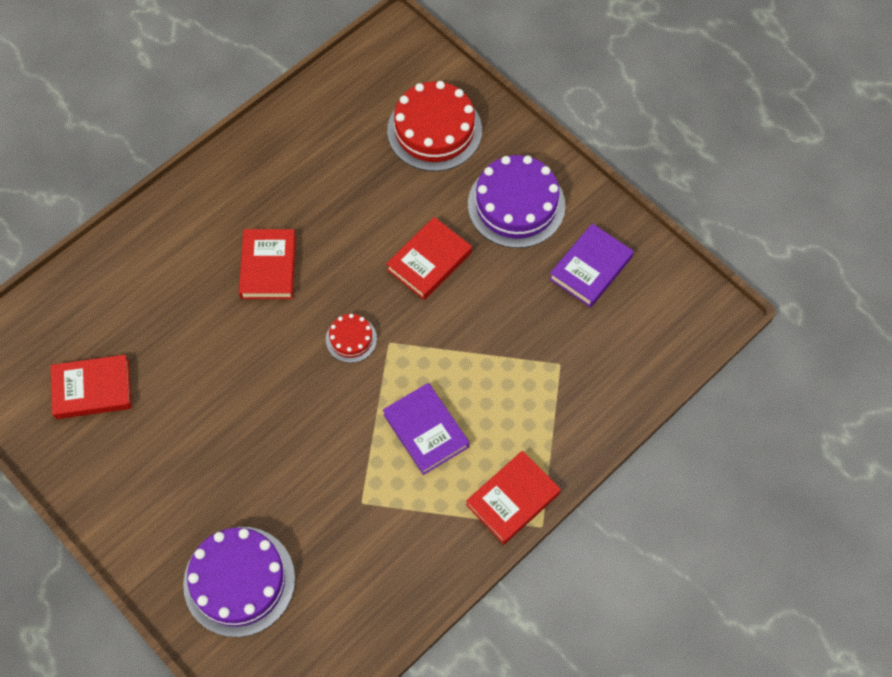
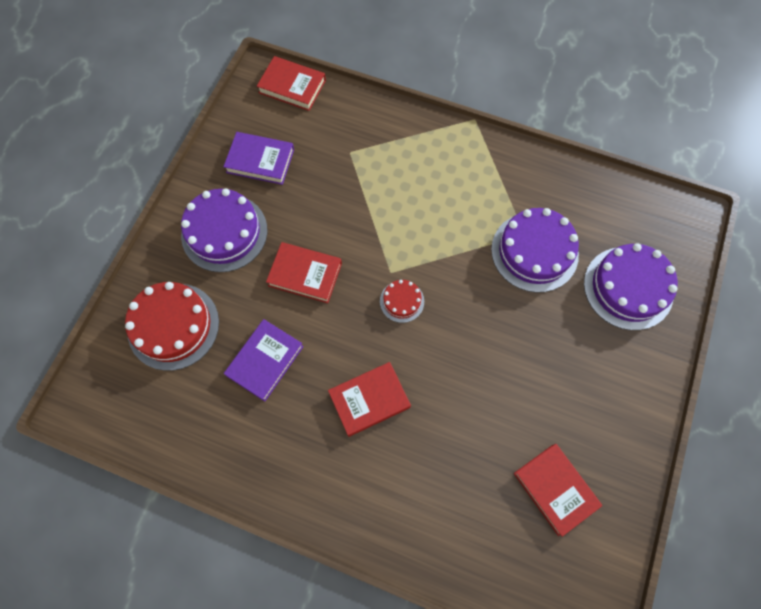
camera: 115 degrees left, 5 degrees up
(335, 502) = (534, 252): none -> purple cake
(426, 430) = (447, 216): purple book -> purple book (265, 361)
(513, 499) = (466, 142): red book -> red book (292, 86)

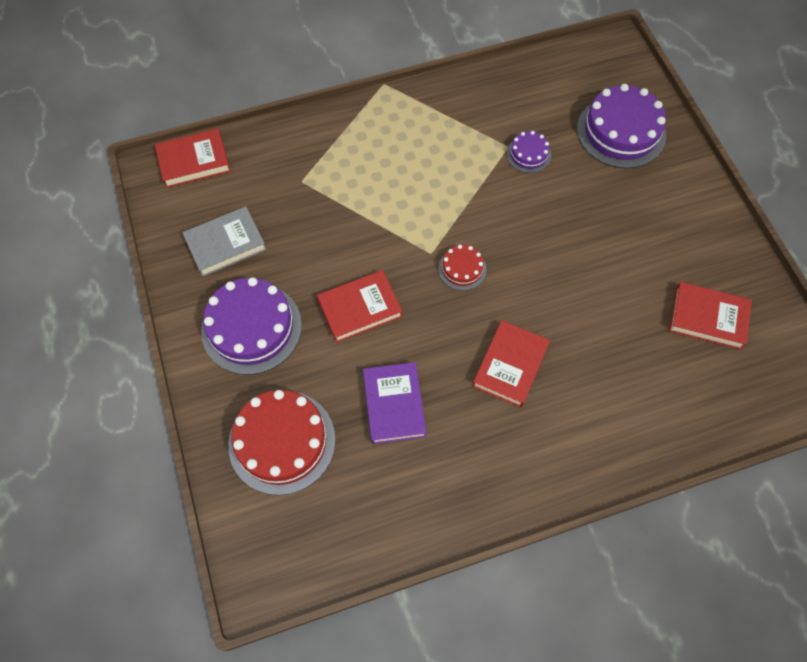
camera: 40 degrees left, 5 degrees down
(260, 161) = (225, 244): purple book -> grey book
(534, 252) = (528, 154): purple cake -> purple cake, size x0.50

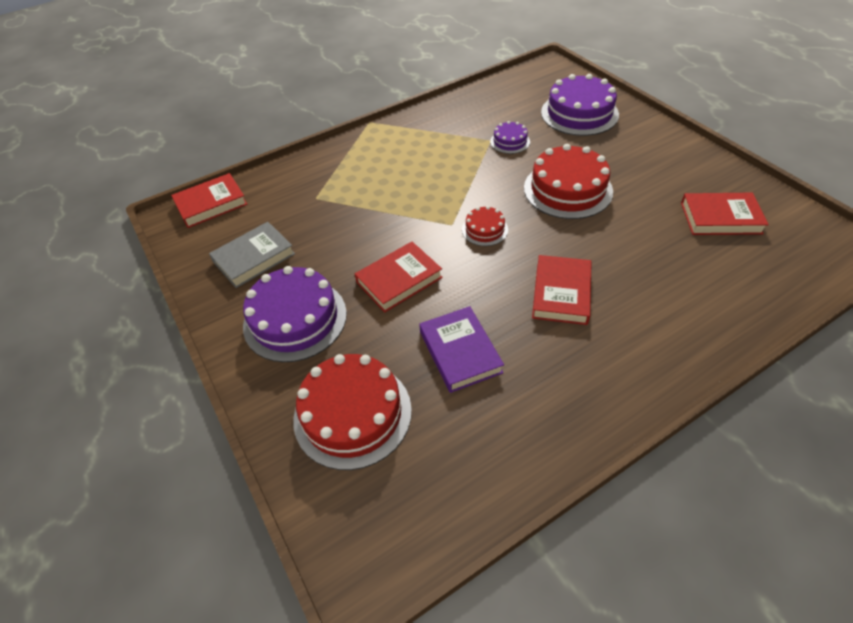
camera: 10 degrees left, 15 degrees down
(565, 238) = (567, 189): none -> red cake

